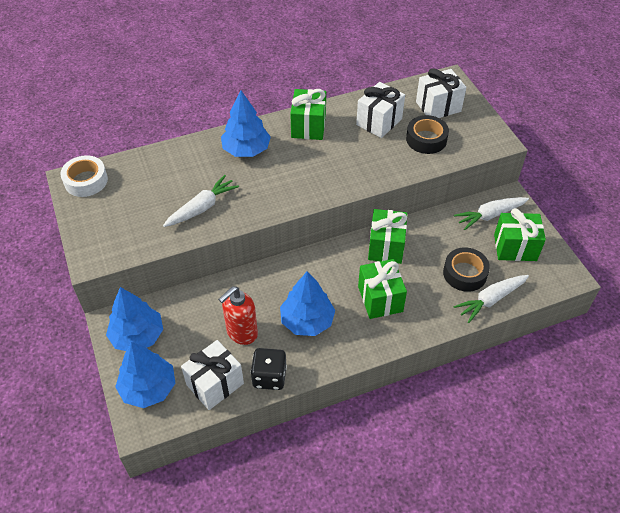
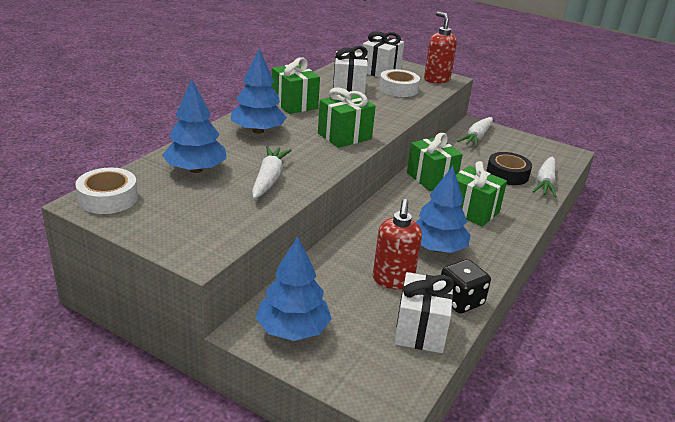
camera: 40 degrees left, 20 degrees down
(148, 388) = (360, 367): blue tree -> blue tree (195, 169)
(426, 139) = (398, 89): black tape -> white tape
(482, 139) = (436, 80): none -> red soap dispenser
(515, 247) = (517, 149): green gift -> green gift (344, 136)

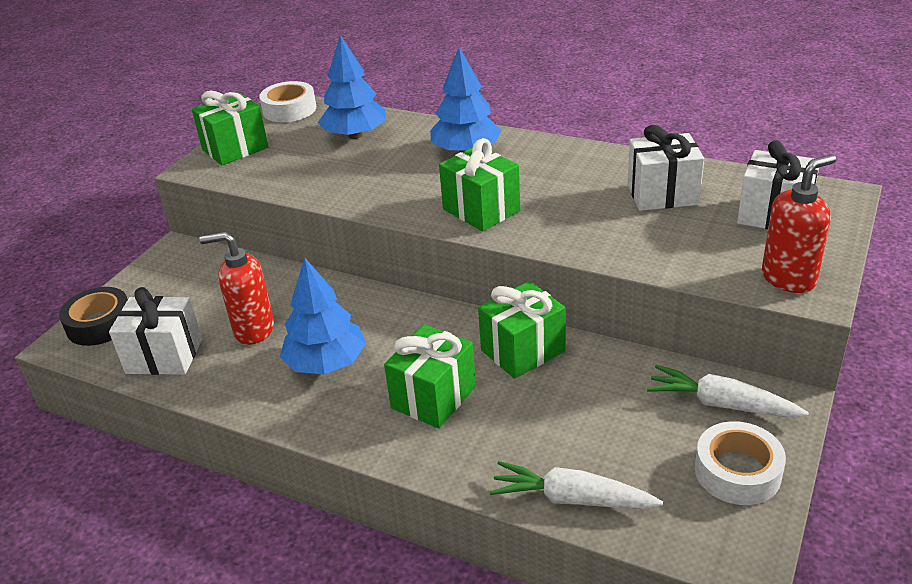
camera: 90 degrees right, 5 degrees up
(269, 179) = (345, 177): white carrot -> none
(293, 329) = (174, 273): blue tree -> none
(294, 104) = (567, 161): green gift -> green gift (235, 149)
(398, 89) = (700, 240): white tape -> white tape (737, 472)
(460, 301) = (214, 386): black dice -> none
(507, 174) = (581, 444): black tape -> black tape (100, 324)

